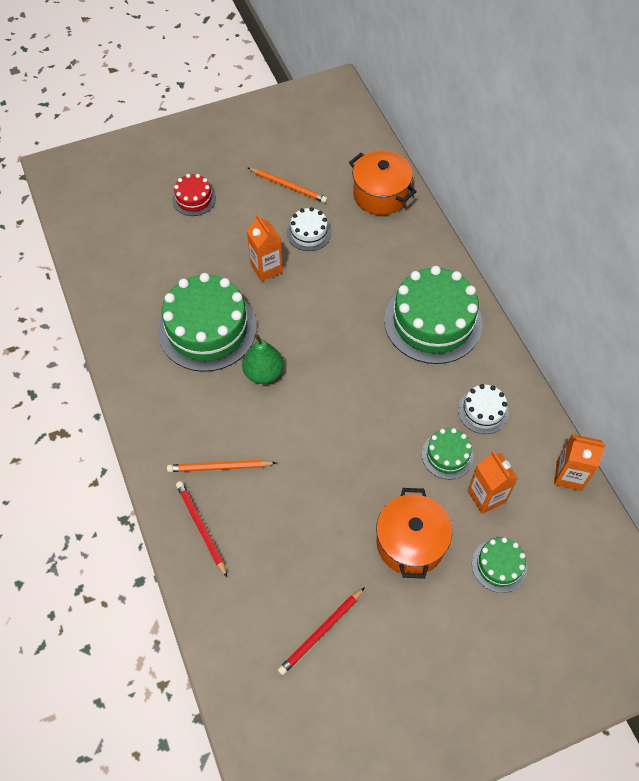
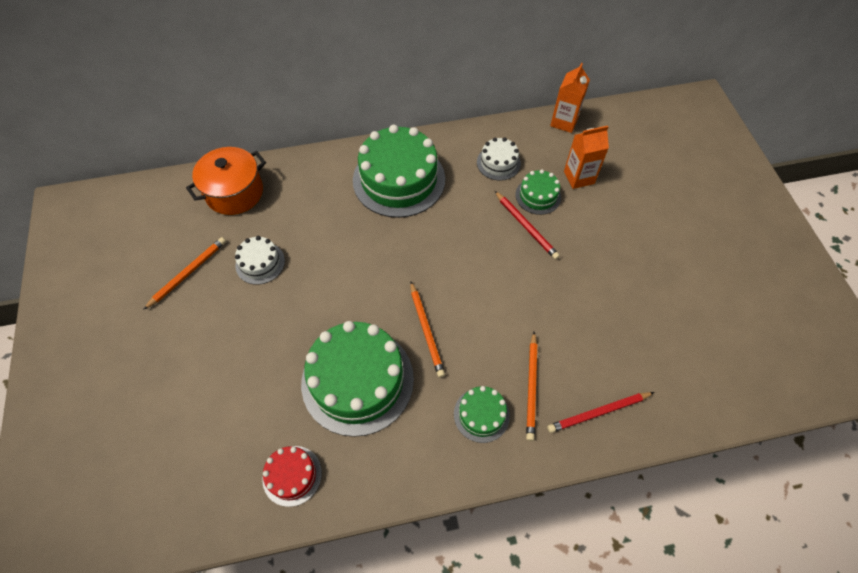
camera: 80 degrees left, 0 degrees up
(194, 199) = (164, 375): red cake -> red cake (292, 475)
(263, 373) = (426, 330): green pear -> orange pencil
(266, 268) = (293, 310): orange carton -> none
(321, 632) = (702, 319): red pencil -> red pencil (526, 226)
(410, 543) = (619, 237): orange pot -> none
(499, 565) = (640, 182): green cake -> green cake (481, 414)

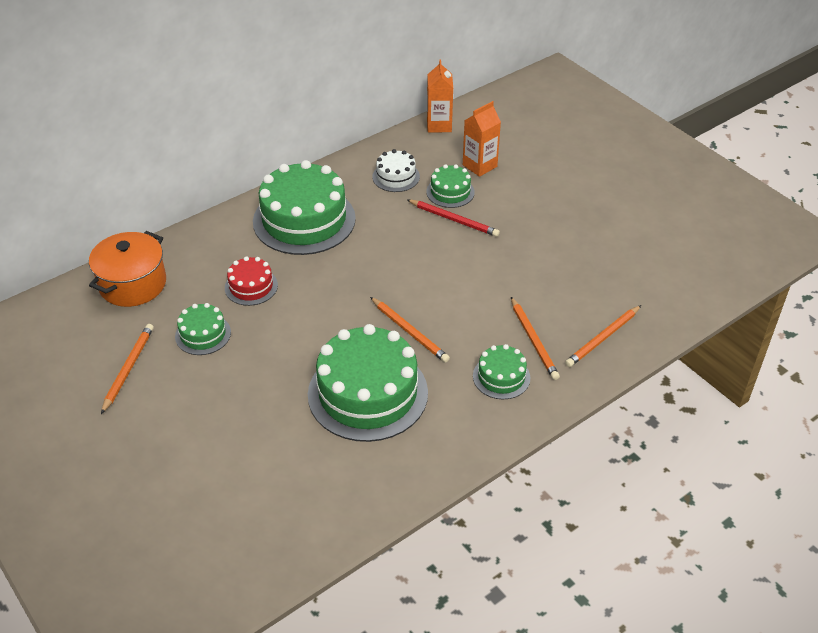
camera: 25 degrees left, 15 degrees down
(260, 263) = (203, 334): white cake -> green cake
(292, 475) = (351, 489): red cake -> red cake (251, 286)
(598, 413) = (603, 338): red pencil -> orange pencil

